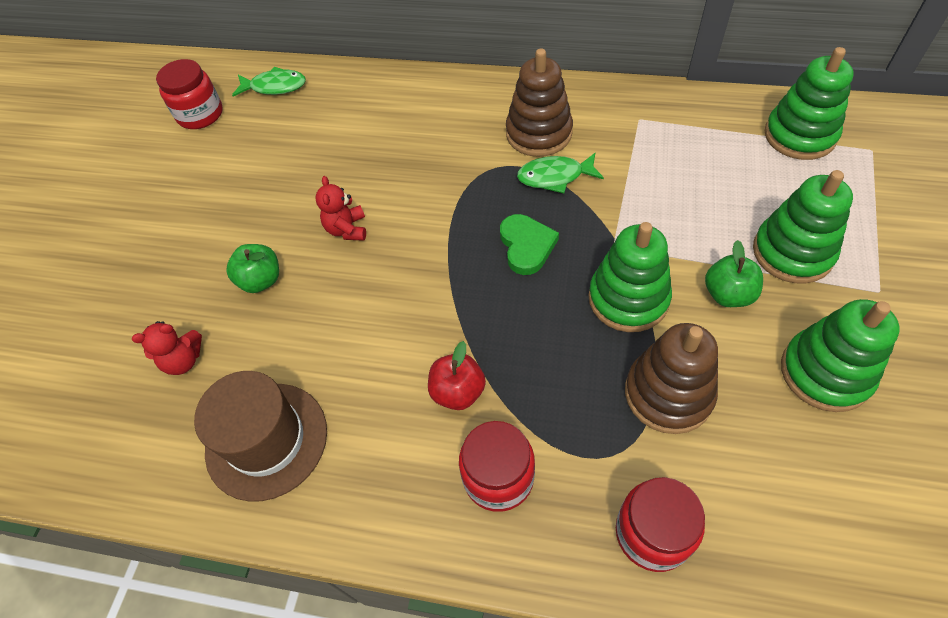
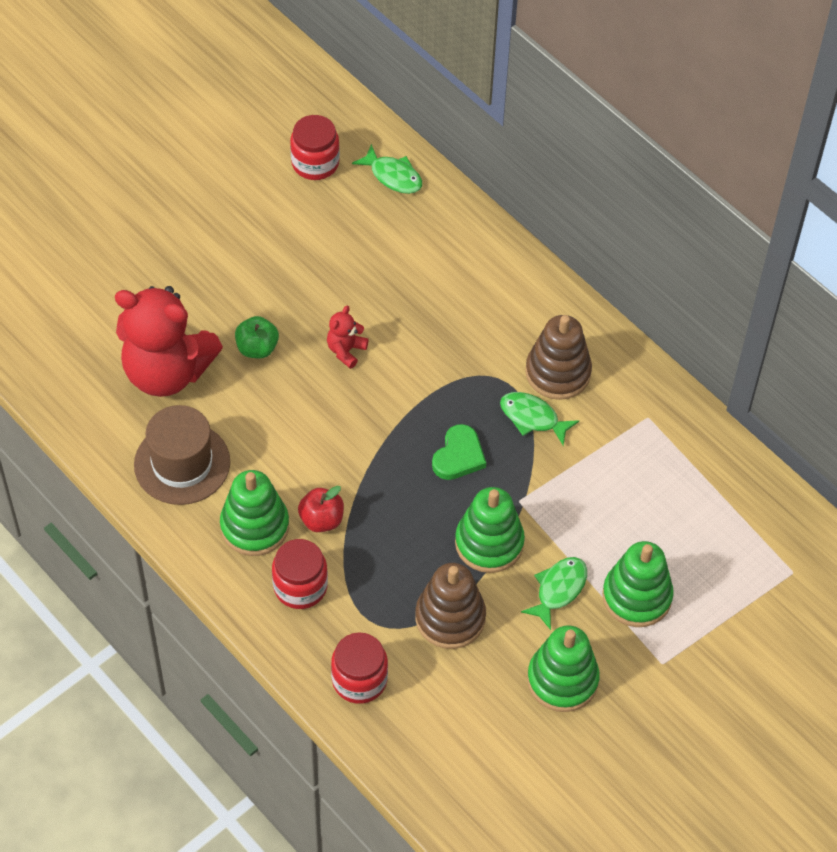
camera: 30 degrees right, 0 degrees up
(183, 360) = (167, 371): red teddy bear -> red teddy bear, size x2.41
(728, 294) = (558, 590): green apple -> green fish
(799, 135) = (753, 521): green stacking toy -> green stacking toy (254, 526)

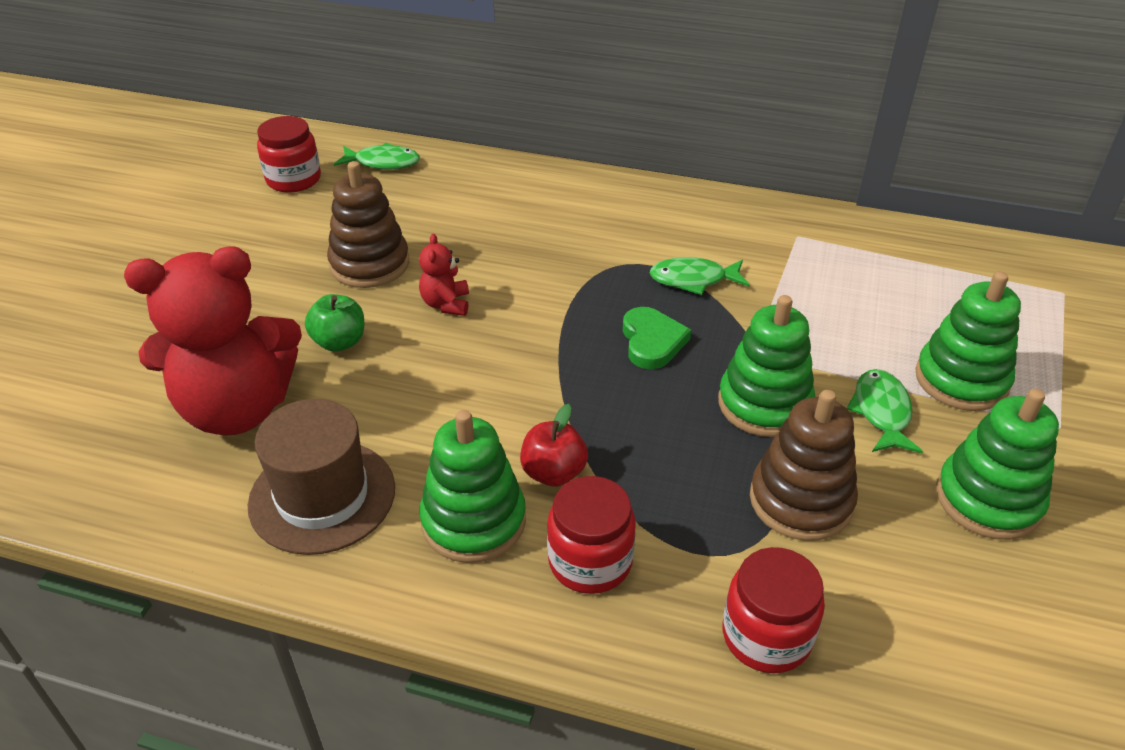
camera: 30 degrees left, 15 degrees down
(558, 372) = (680, 237): brown stacking toy -> brown stacking toy (370, 264)

